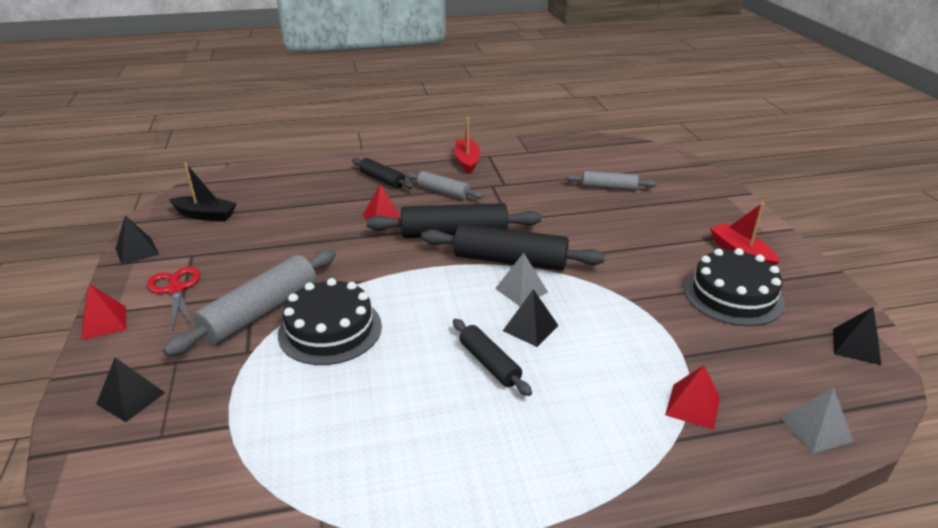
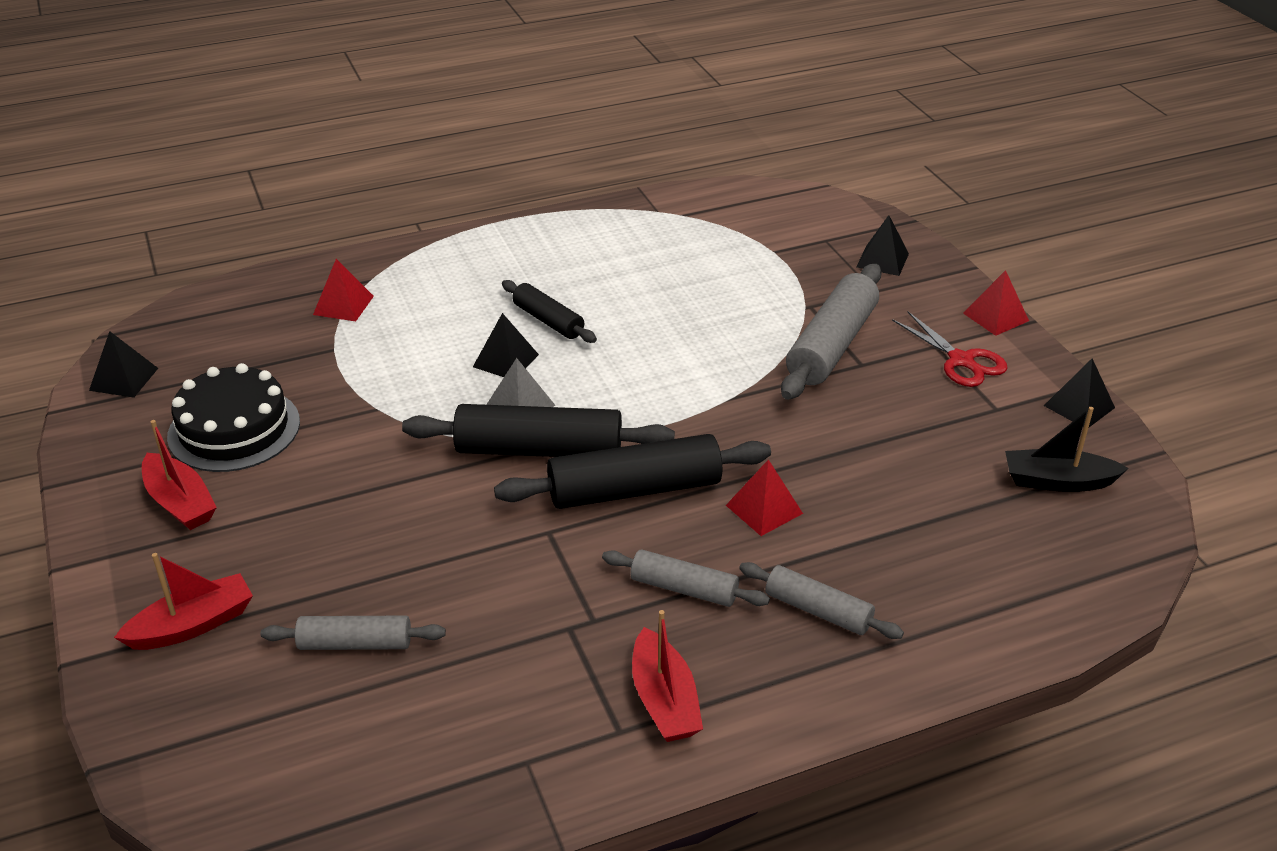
camera: 170 degrees right, 5 degrees up
(330, 330) = (737, 335): black cake -> none
(382, 180) = (818, 611): black rolling pin -> grey rolling pin
(695, 200) = (192, 625): none -> red boat
(816, 429) = (233, 299): grey pyramid -> none

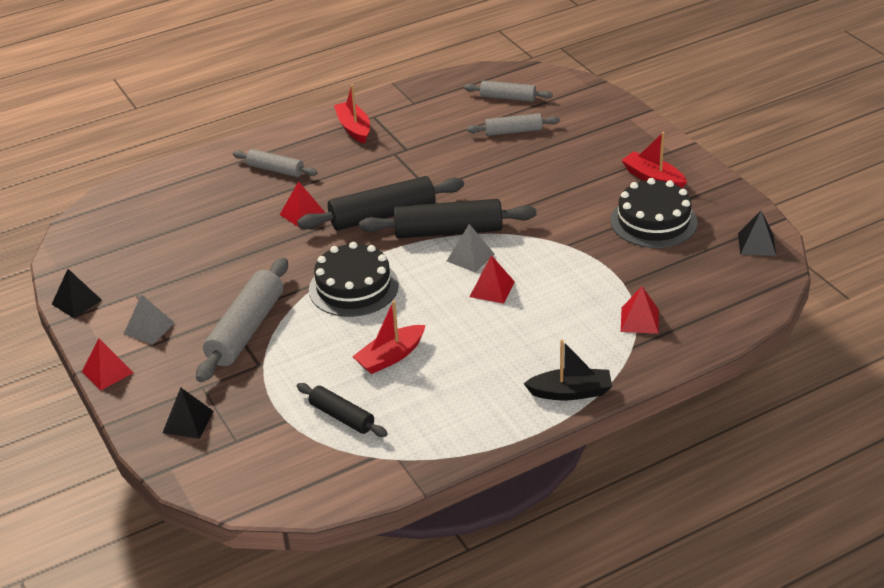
camera: 175 degrees right, 0 degrees up
(192, 625) = (601, 129): red boat -> red boat (390, 357)
(505, 360) = (492, 289): black pyramid -> red pyramid
(548, 321) = (470, 325): black rolling pin -> black rolling pin (342, 417)
(684, 589) = (348, 171): grey rolling pin -> grey rolling pin (508, 98)
(690, 383) = (353, 287): none -> black cake
(961, 361) = (149, 328): red scissors -> grey pyramid
(1058, 481) = (115, 250): black boat -> black boat (570, 392)

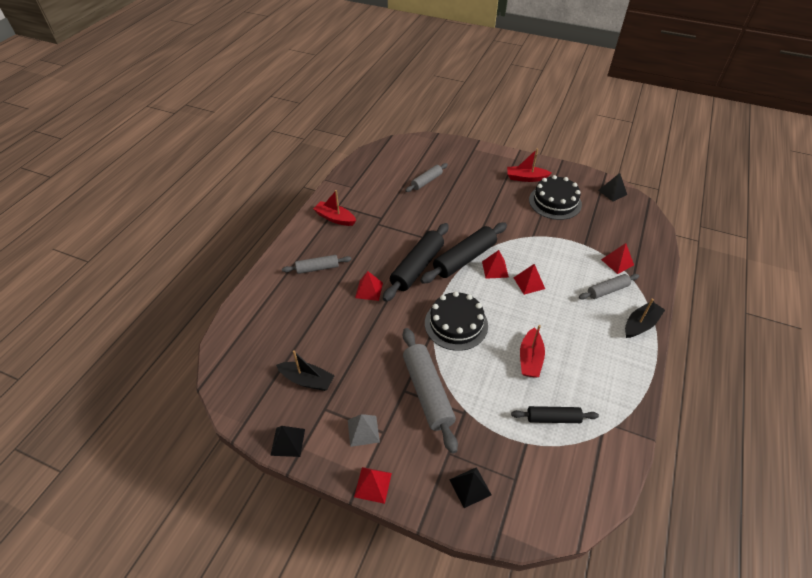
camera: 40 degrees left, 10 degrees up
(148, 263) = (307, 380): none -> black boat
(470, 257) = (495, 269): grey pyramid -> red pyramid
(508, 98) = (400, 162): grey rolling pin -> grey rolling pin (607, 290)

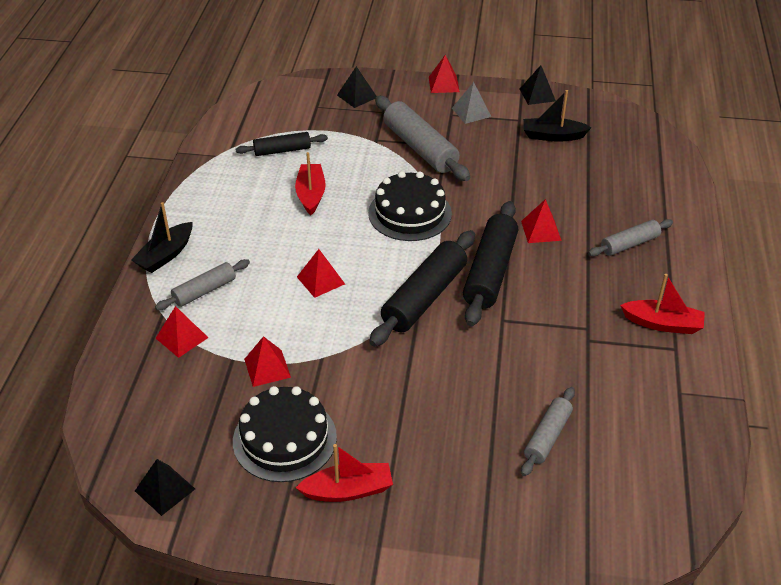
camera: 165 degrees right, 5 degrees down
(495, 269) = (374, 290): red pyramid -> red pyramid (267, 368)

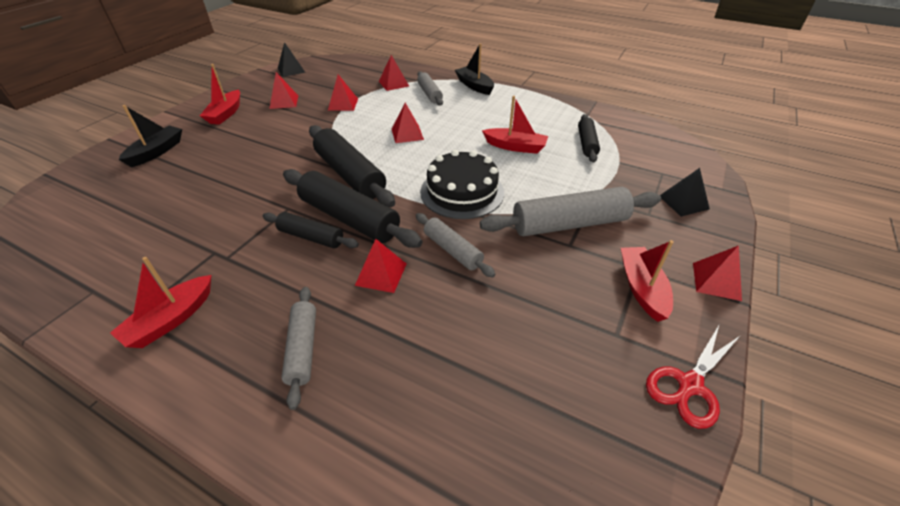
camera: 110 degrees right, 0 degrees up
(284, 439) = (284, 102): black cake -> red pyramid
(471, 112) = (642, 288): grey pyramid -> red boat
(529, 286) = (311, 237): none -> black rolling pin
(537, 95) = (689, 385): black pyramid -> red scissors
(547, 436) = (160, 195): grey rolling pin -> grey rolling pin (452, 250)
(553, 136) = (566, 360): black boat -> black boat (156, 152)

